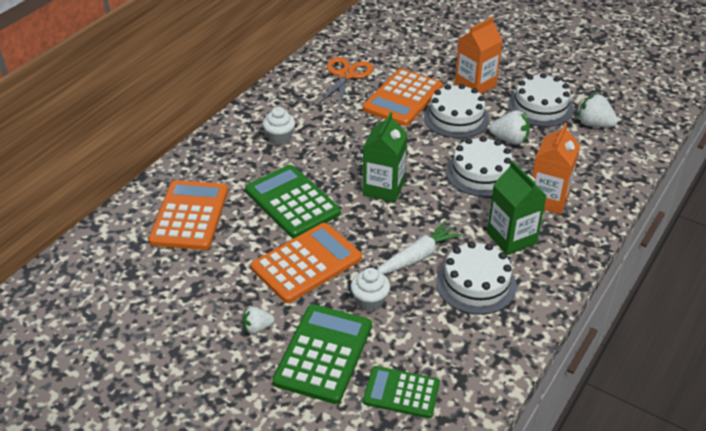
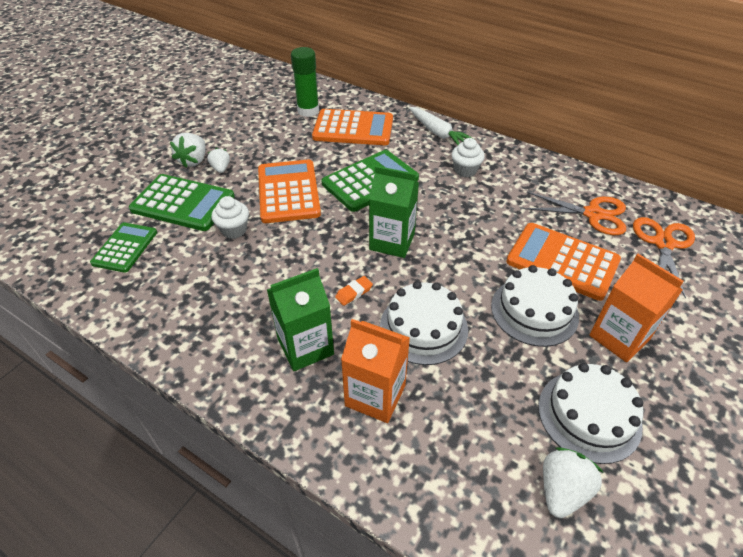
camera: 90 degrees right, 5 degrees up
(140, 257) = (308, 111): none -> green glue stick
(306, 263) = (288, 192): orange calculator -> orange calculator turned 150 degrees counterclockwise
(380, 50) = (663, 244): none -> orange scissors
(417, 257) = (286, 264): white carrot -> white carrot (438, 133)
(449, 211) = (354, 293): none -> orange eraser
(476, 284) = (239, 308): white cake -> none
(509, 140) = (498, 365): white strawberry -> white strawberry (194, 161)

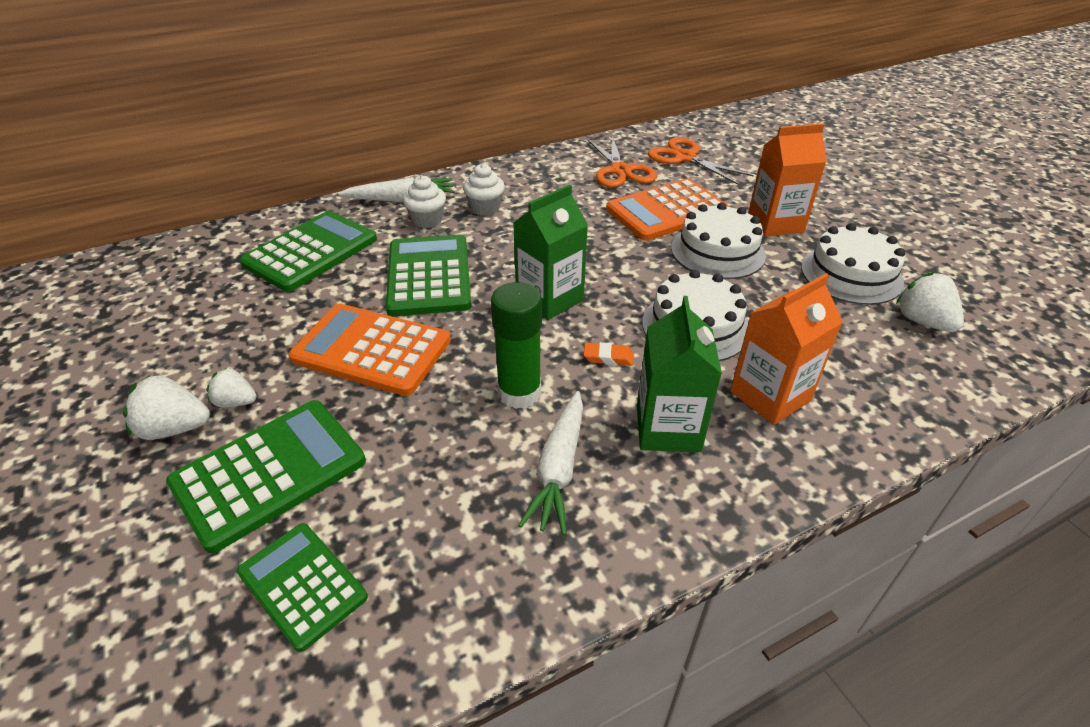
camera: 60 degrees left, 5 degrees down
(194, 161) = (175, 428): white strawberry -> white strawberry turned 135 degrees clockwise
(234, 230) = (395, 430): white cupcake -> white cupcake (427, 220)
(241, 307) = (558, 469): none -> white carrot
(308, 111) = (218, 273): green glue stick -> green glue stick (519, 393)
(353, 128) = (311, 252): orange calculator -> green calculator
(354, 293) = (608, 357): orange eraser -> orange eraser turned 75 degrees counterclockwise
(593, 214) = (620, 171): orange scissors -> orange scissors turned 120 degrees clockwise

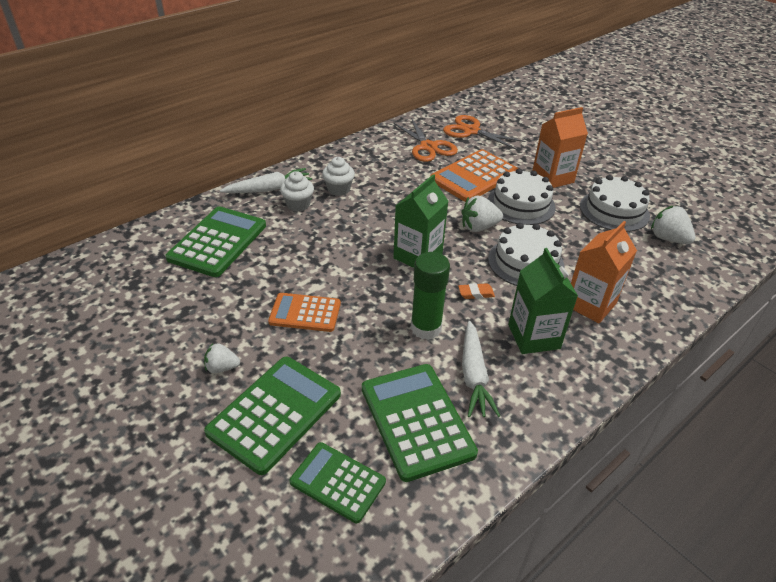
camera: 15 degrees left, 0 degrees up
(175, 428) = (185, 395): white strawberry -> white strawberry (479, 227)
(372, 350) = (305, 313): orange calculator -> orange calculator, size x0.64
(429, 276) = (321, 250): green calculator -> green calculator (417, 420)

